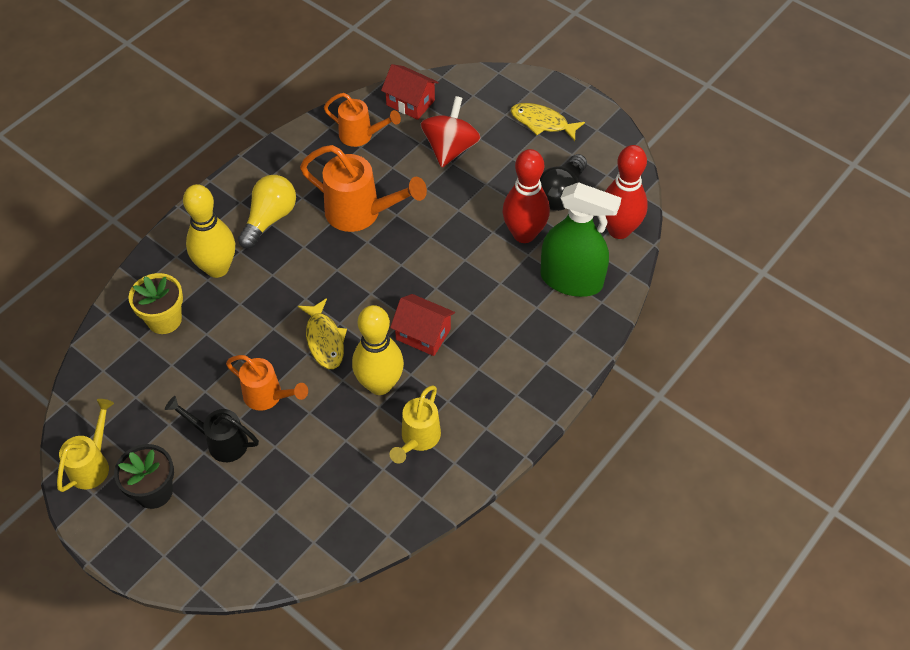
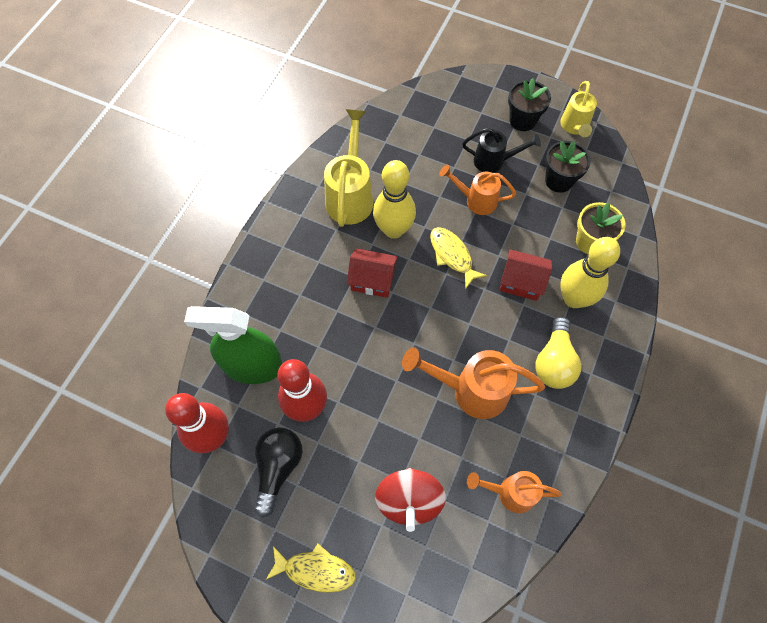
camera: 165 degrees right, 10 degrees up
(156, 397) = (559, 180): none -> black flower pot
(410, 103) = (474, 560): red house -> red house (521, 282)
(418, 439) = (350, 195): yellow watering can -> yellow watering can, size x1.56

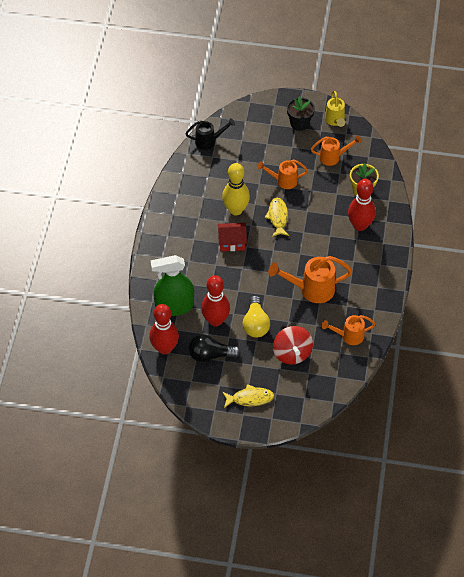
camera: 15 degrees left, 10 degrees down
(278, 468) = (210, 355): black light bulb -> black light bulb turned 90 degrees counterclockwise
(350, 195) = (200, 195): yellow watering can -> none
(452, 255) = (278, 217): yellow fish -> yellow fish turned 45 degrees clockwise
(494, 161) = (288, 154): black watering can -> black watering can (209, 141)
(521, 282) = (325, 223): red house -> none
(554, 362) = (356, 263): yellow light bulb -> yellow light bulb (255, 324)
(559, 180) = (333, 157): black flower pot -> orange watering can
(573, 298) = (360, 225): yellow bowling pin -> red bowling pin

